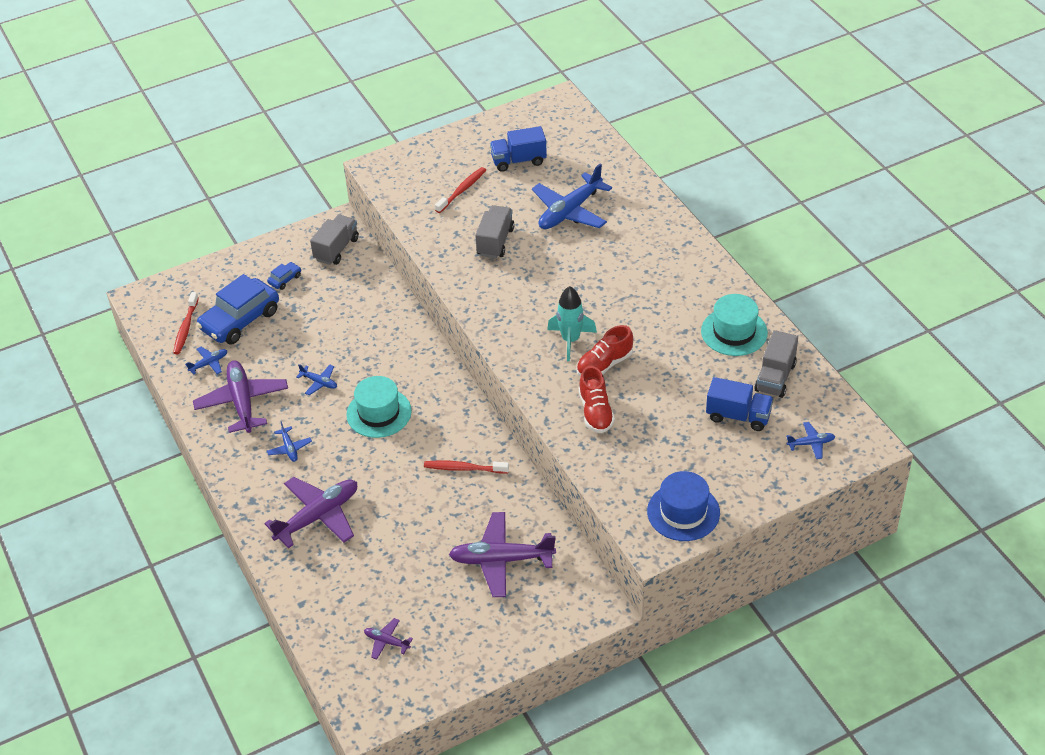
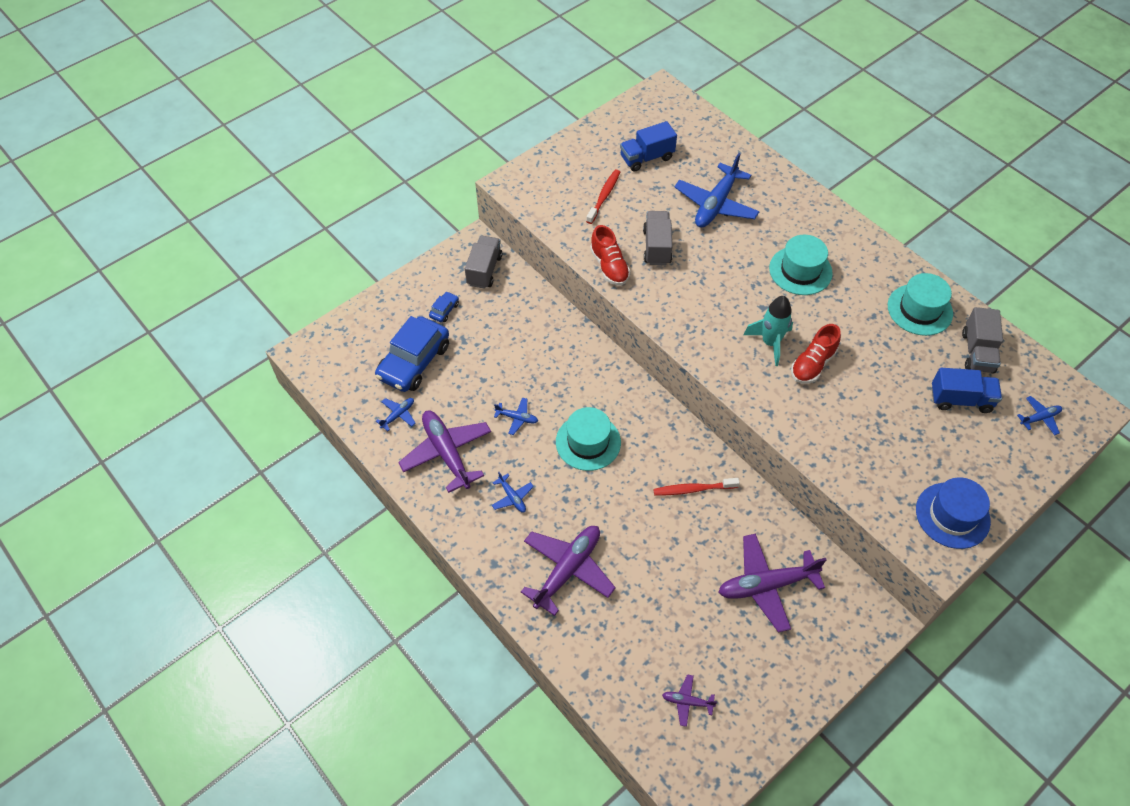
camera: 15 degrees left, 10 degrees up
(186, 328) = (361, 379): red toothbrush -> none
(595, 412) = (824, 418): red shoe -> red shoe (609, 266)
(629, 281) = (800, 270): none -> turquoise hat

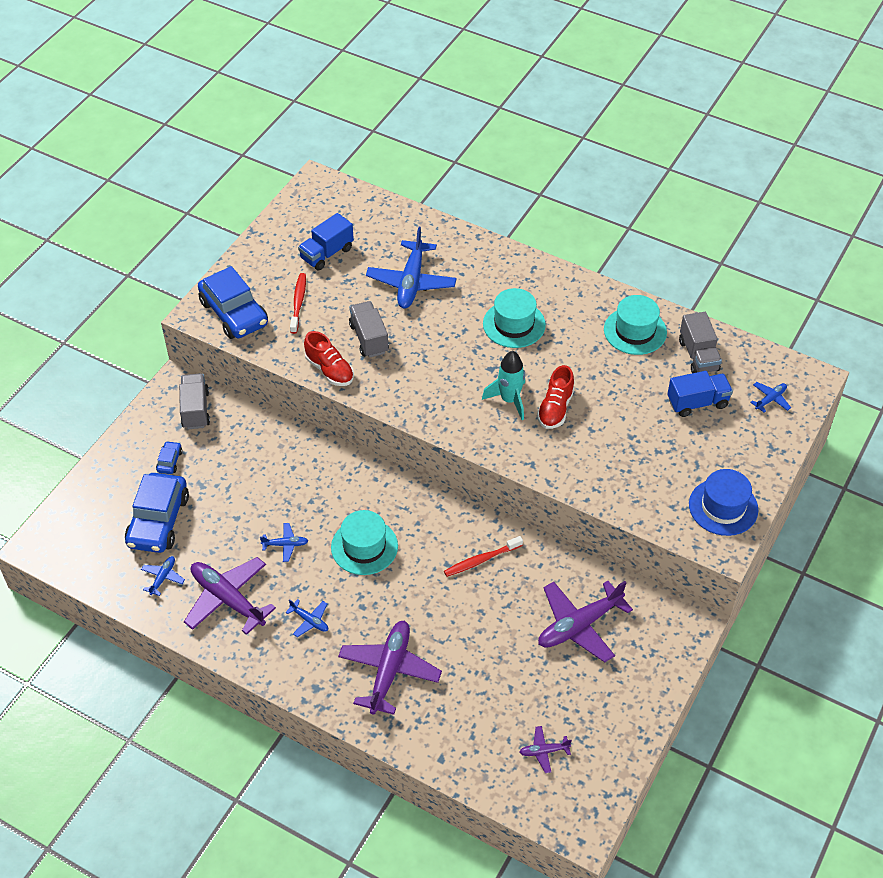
camera: 20 degrees left, 5 degrees down
(542, 190) = (234, 313): none -> blue car

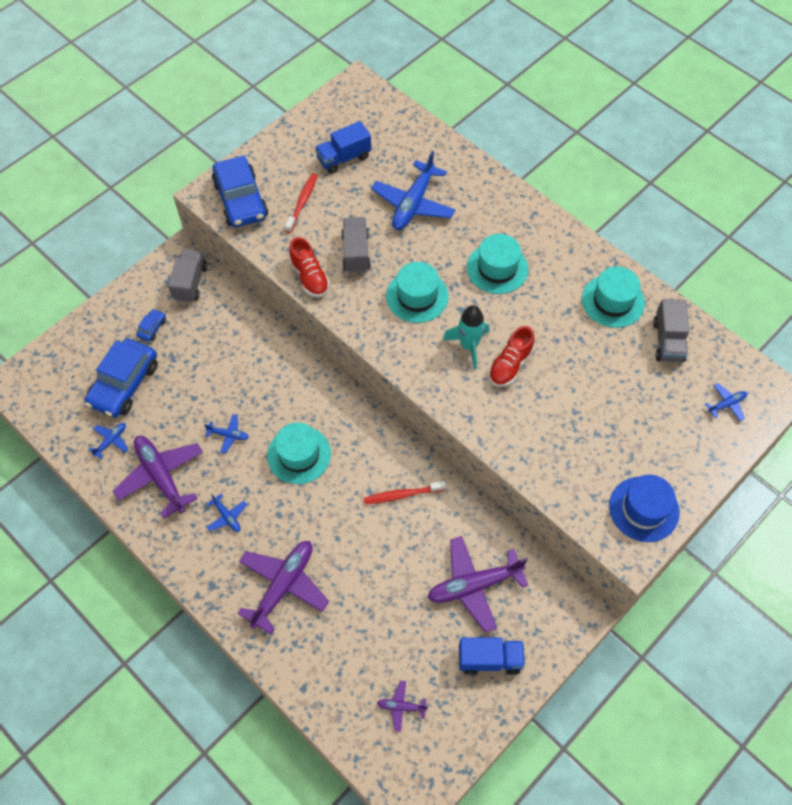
camera: 15 degrees right, 10 degrees up
(443, 366) = (417, 296): none -> turquoise hat
(697, 402) = (652, 391): blue truck -> blue truck (489, 659)

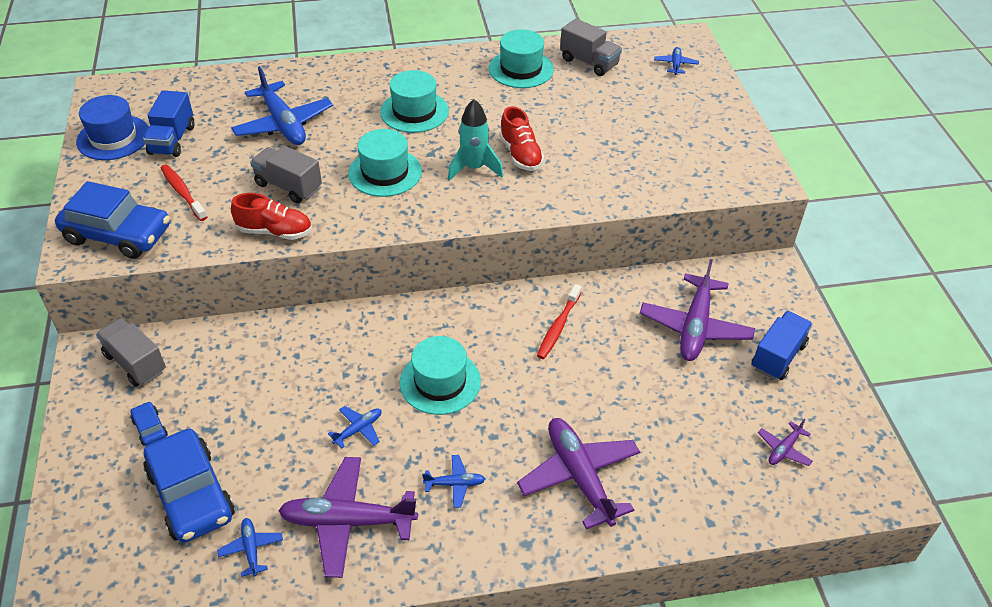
camera: 55 degrees left, 15 degrees down
(644, 509) = (732, 153): blue hat -> blue hat (113, 138)

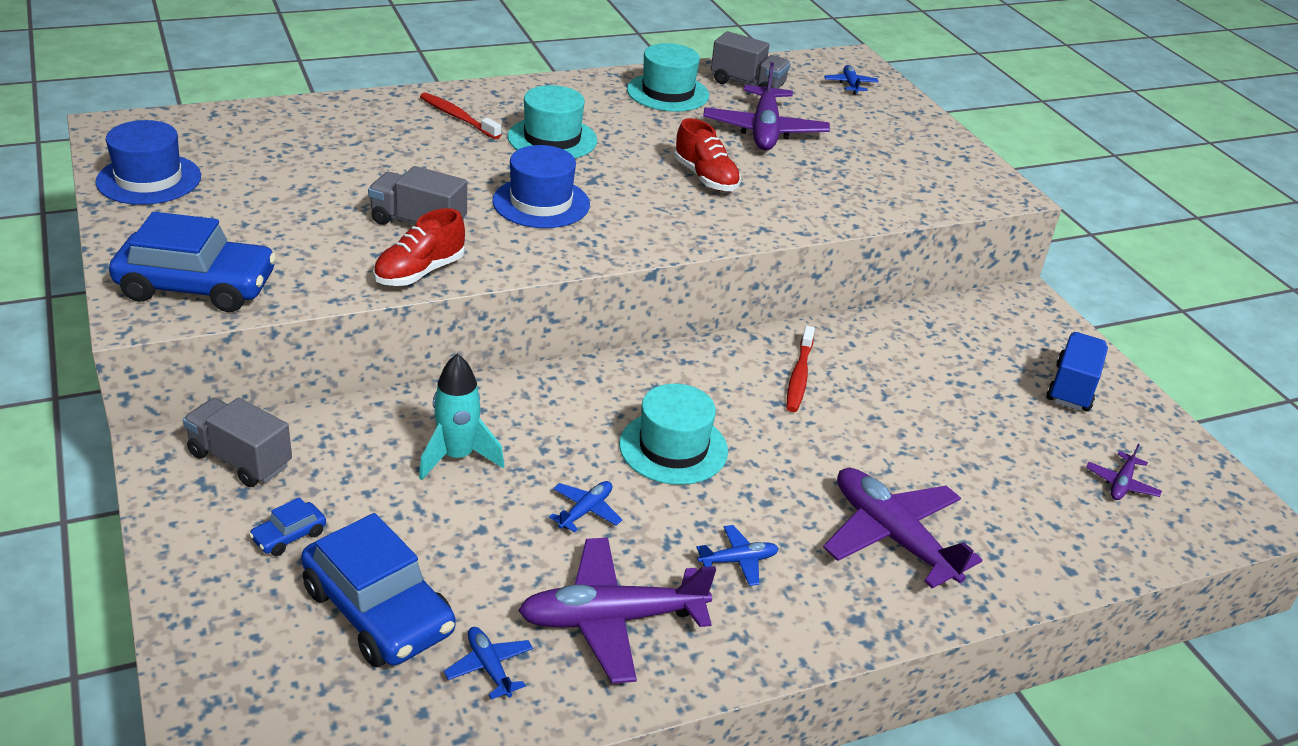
camera: 15 degrees left, 10 degrees down
(150, 428) = (289, 536): blue car -> blue car turned 90 degrees counterclockwise
(172, 140) = (235, 179): blue truck -> none
(182, 193) = (273, 236): red toothbrush -> red toothbrush (457, 117)
(275, 231) = (419, 272): red shoe -> red shoe turned 135 degrees clockwise
(283, 124) = (384, 157): blue plane -> none
(385, 172) = (541, 203): turquoise hat -> blue hat
(474, 168) = (653, 194): turquoise rocket -> turquoise rocket (457, 457)
(695, 327) = (963, 365): purple plane -> purple plane (764, 131)

